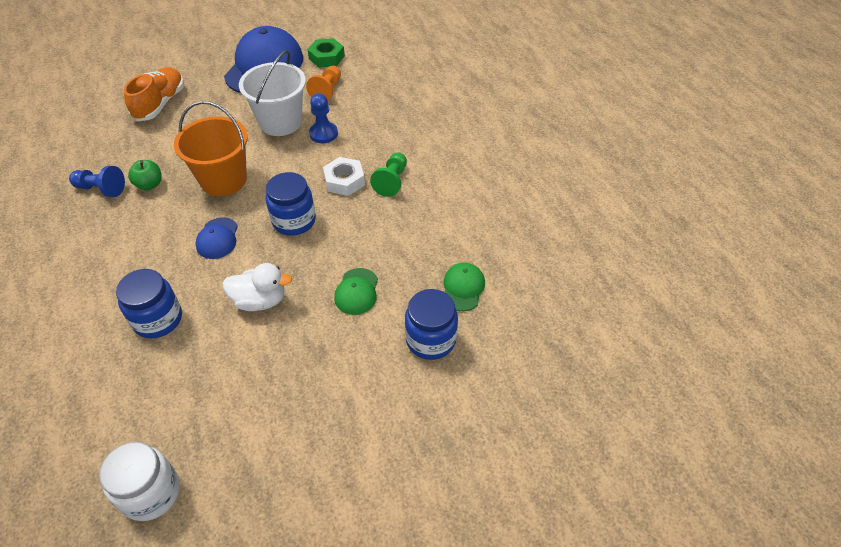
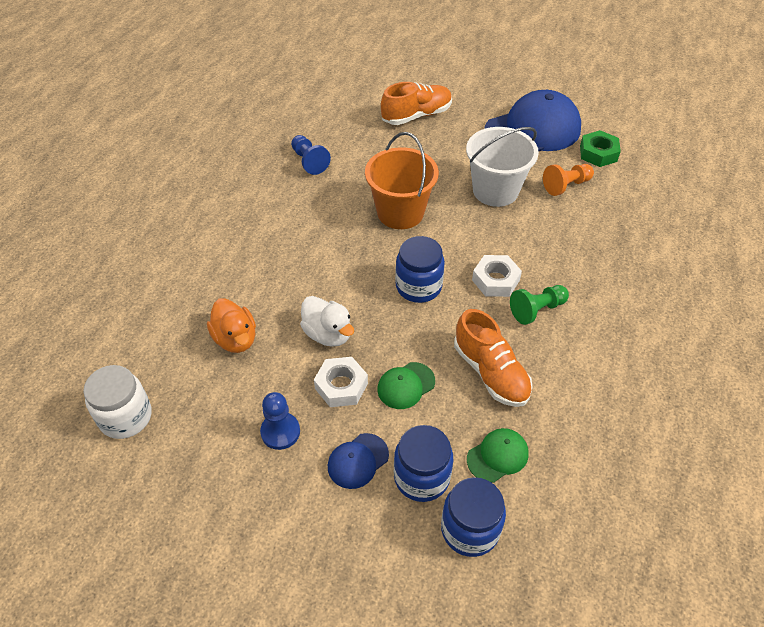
camera: 45 degrees right, 0 degrees up
(149, 184) = (344, 180): green apple -> none
(158, 319) = (248, 293): blue jar -> blue jar (470, 529)
(186, 360) = (235, 339): none -> orange duck
(217, 238) = (348, 259): blue cap -> blue cap (358, 461)
(310, 327) = (341, 386): none -> white nut
(323, 134) = (521, 225): blue pawn -> blue pawn (280, 432)
(404, 241) = (491, 372): none -> orange shoe

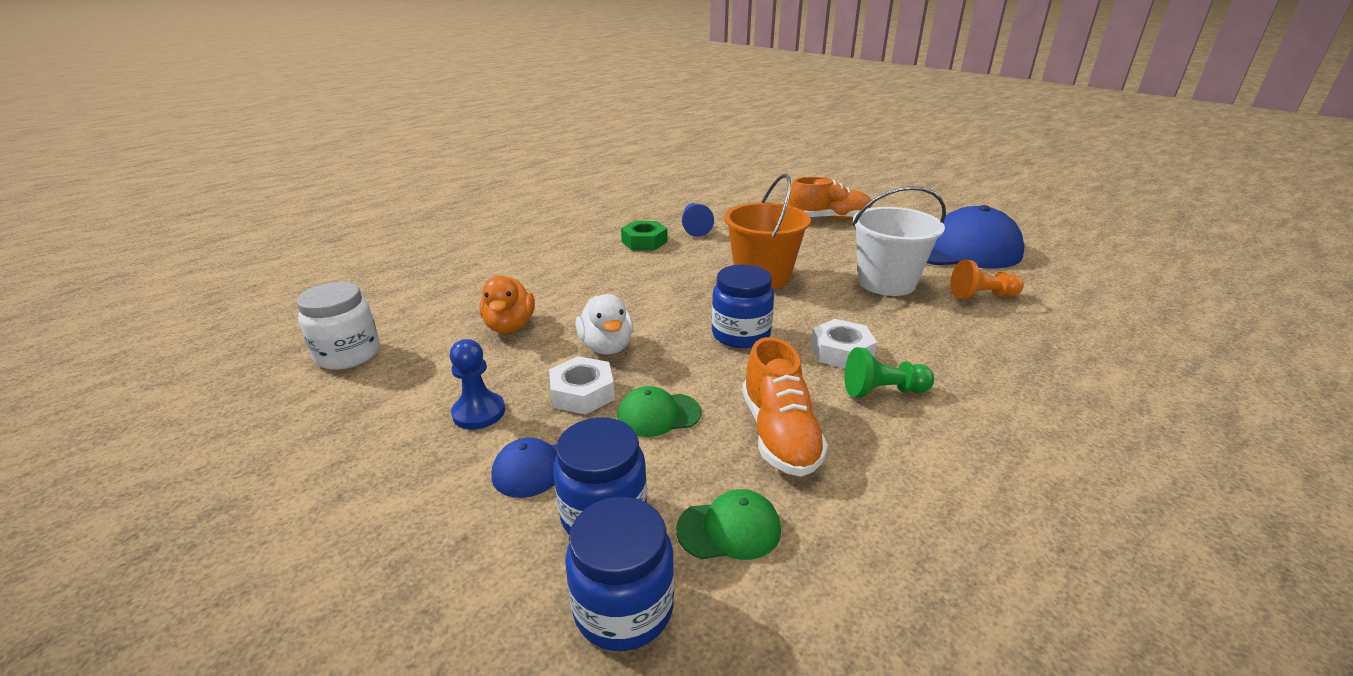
camera: 25 degrees right, 20 degrees down
(598, 153) = (1039, 279): green nut -> green nut (644, 241)

